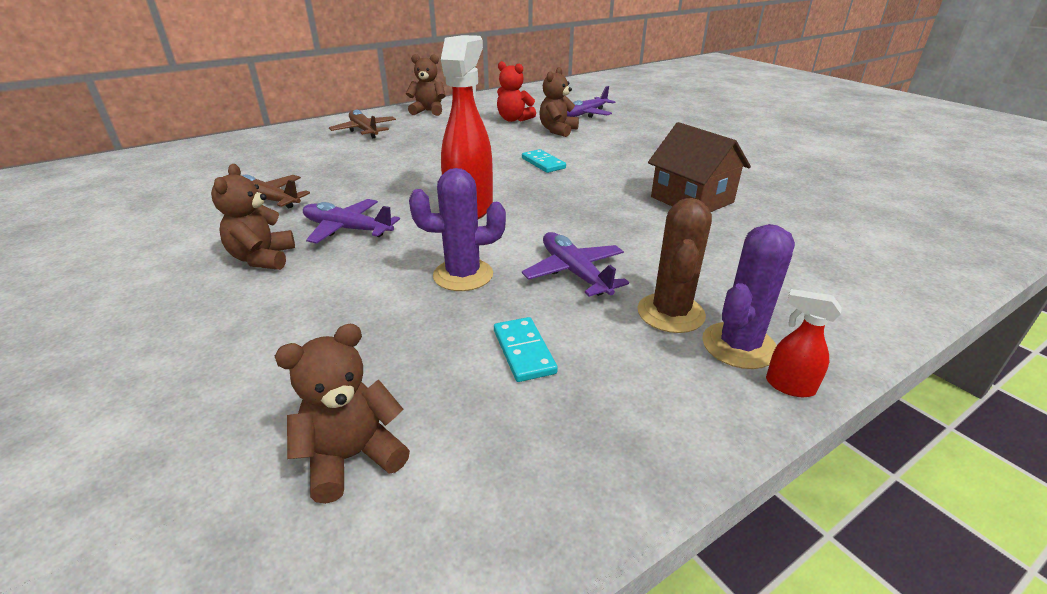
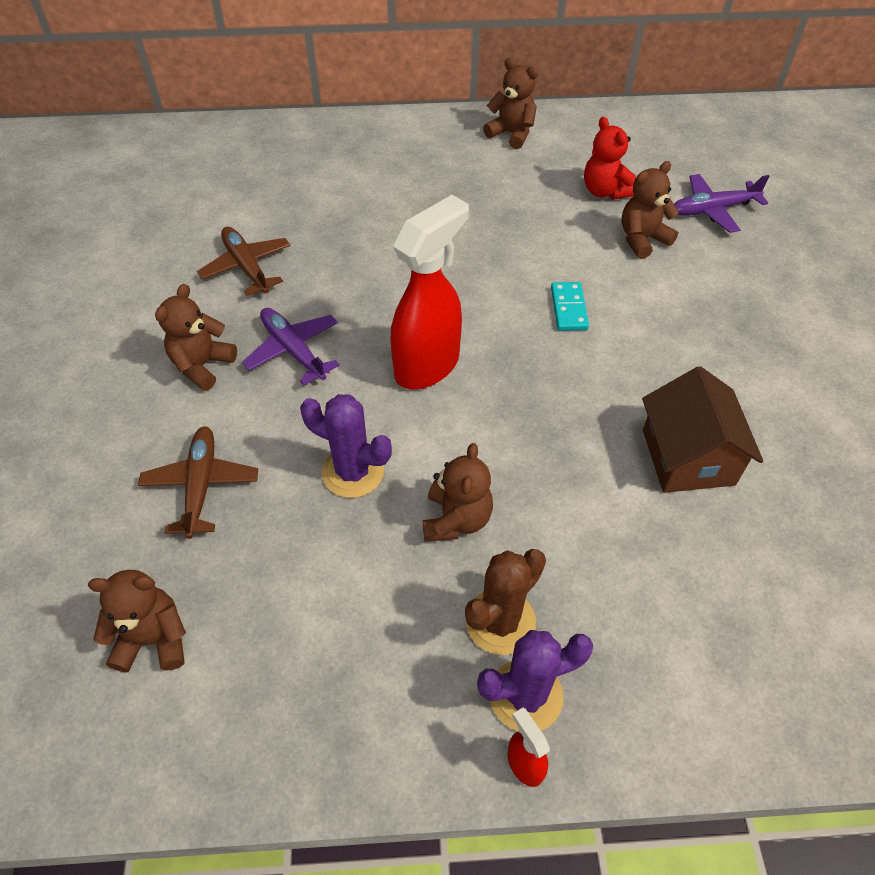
camera: 30 degrees right, 20 degrees up
(364, 131) = (411, 157): brown plane -> brown plane (201, 485)
(524, 351) = (337, 599): turquoise domino -> none
(574, 273) = (456, 519): purple plane -> brown teddy bear

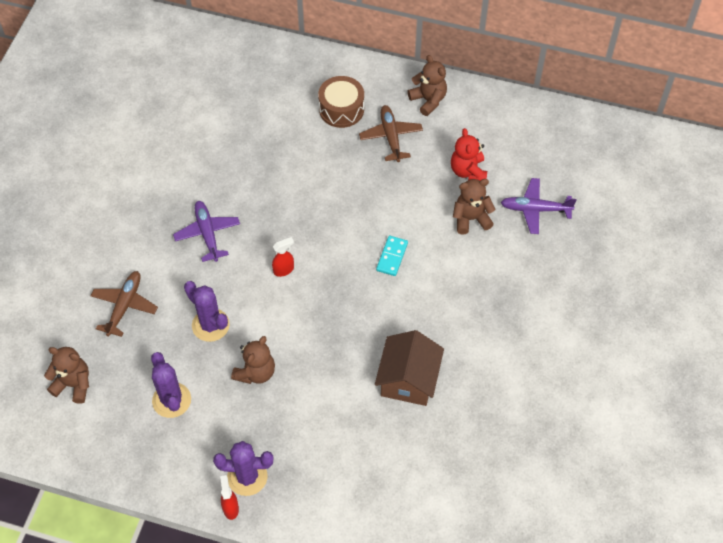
camera: 20 degrees right, 5 degrees up
(202, 365) = (150, 227): brown teddy bear -> none
(247, 267) = (201, 162): brown plane -> brown plane (391, 137)
(338, 608) = (171, 400): none -> purple cactus
(409, 166) = (341, 109): none -> brown drum
(428, 365) = (284, 270): red spray bottle -> red spray bottle, size x0.43
(500, 621) = (252, 436): brown cactus -> none

